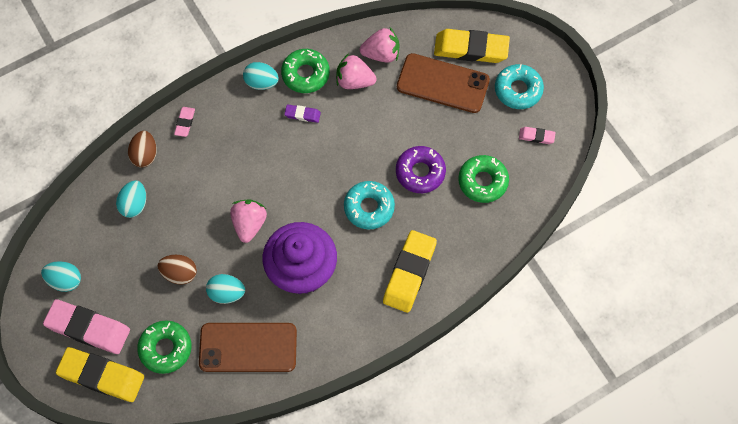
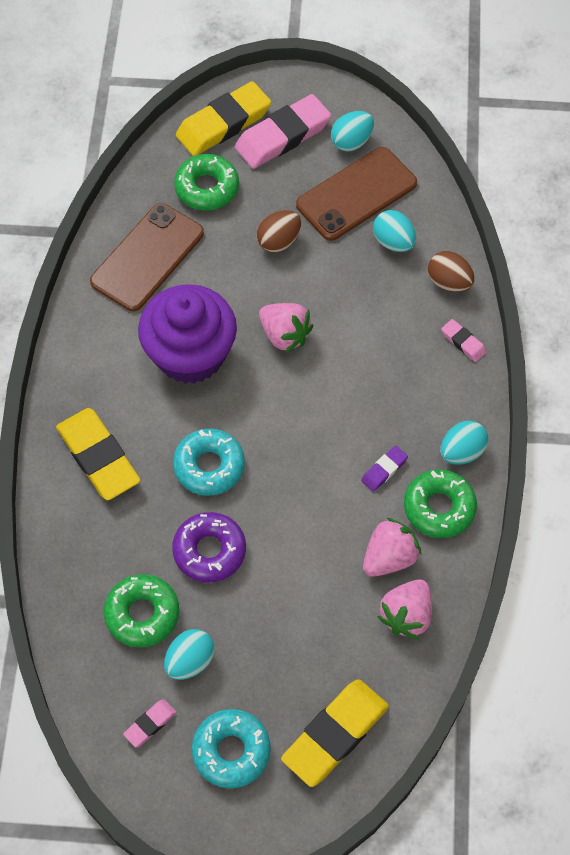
camera: 125 degrees right, 5 degrees down
(227, 293) = (222, 271): turquoise egg -> turquoise egg (190, 661)
(443, 83) = (309, 661): brown phone -> brown phone (356, 194)

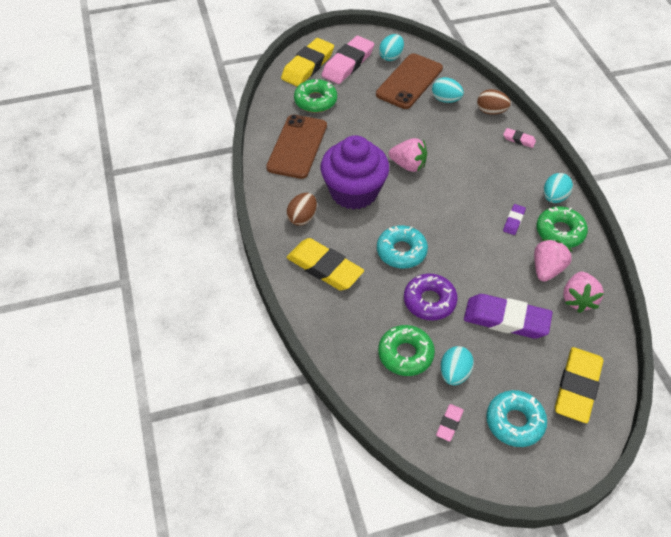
camera: 20 degrees left, 10 degrees down
(279, 241) = (376, 117): brown egg -> brown egg (302, 218)
(295, 611) = (506, 319): none -> purple eraser

